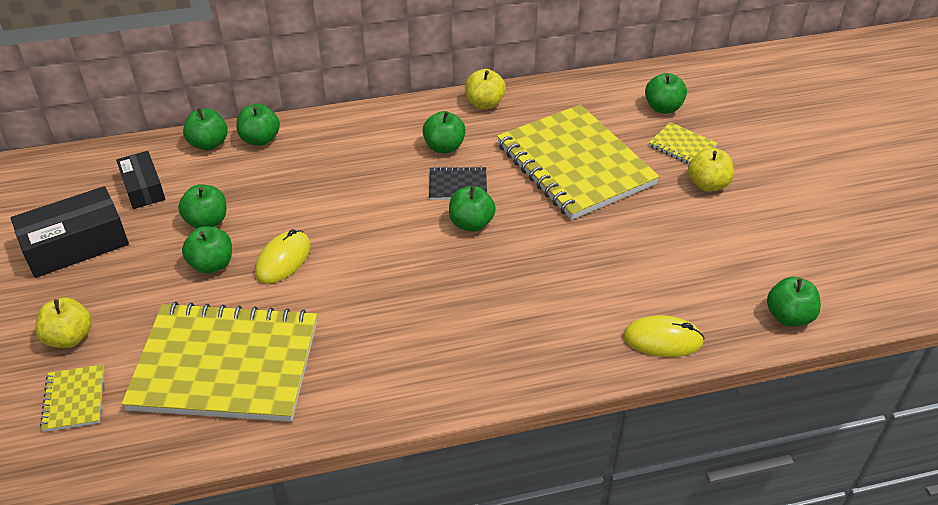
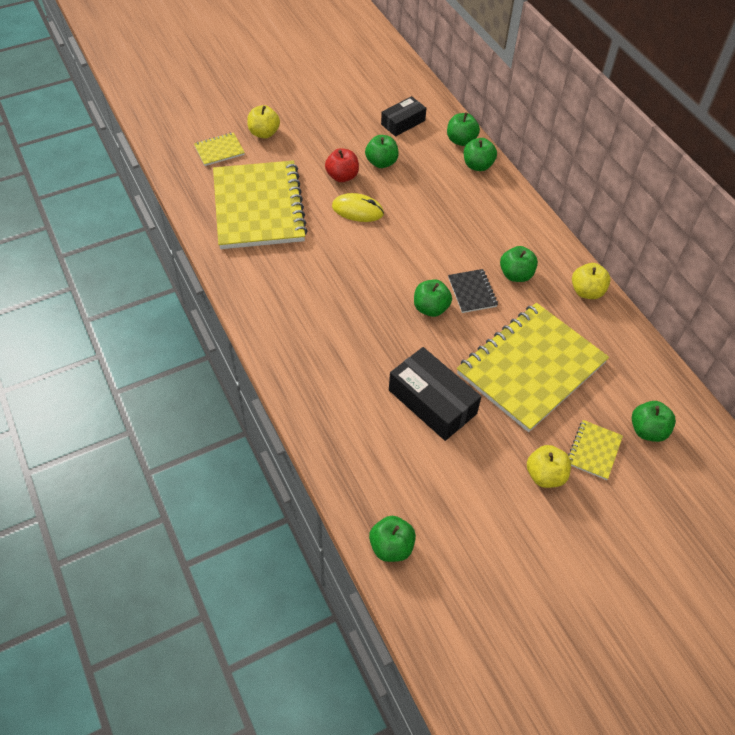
camera: 75 degrees right, 10 degrees up
(76, 244) = (340, 110): black box -> black box (432, 402)
(212, 264) = (342, 176): green apple -> red apple
(662, 339) = (340, 451): yellow mouse -> none

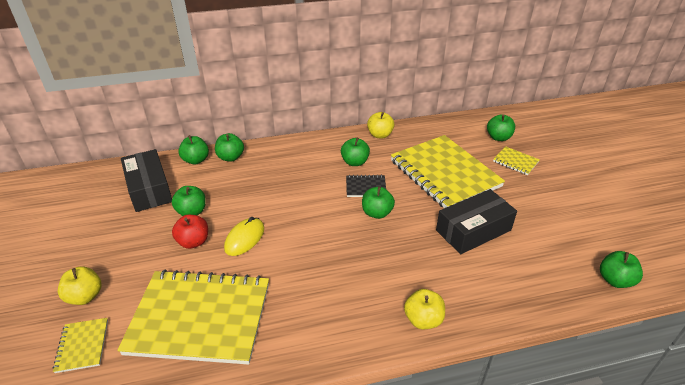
camera: 75 degrees left, 15 degrees down
(403, 122) = (149, 189): black box -> black box, size x1.59
(545, 475) = (537, 186): yellow apple -> yellow apple (423, 319)

